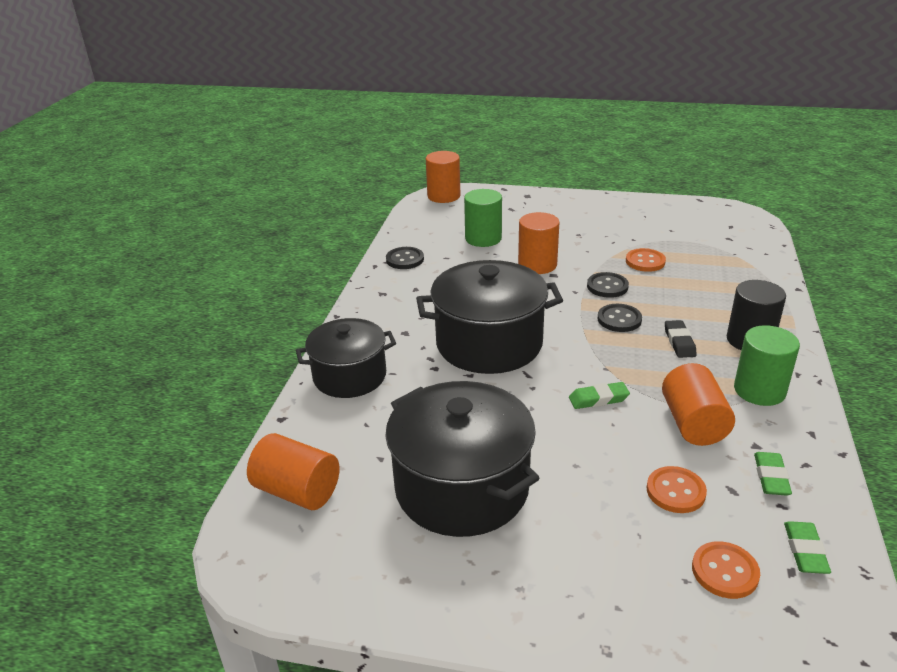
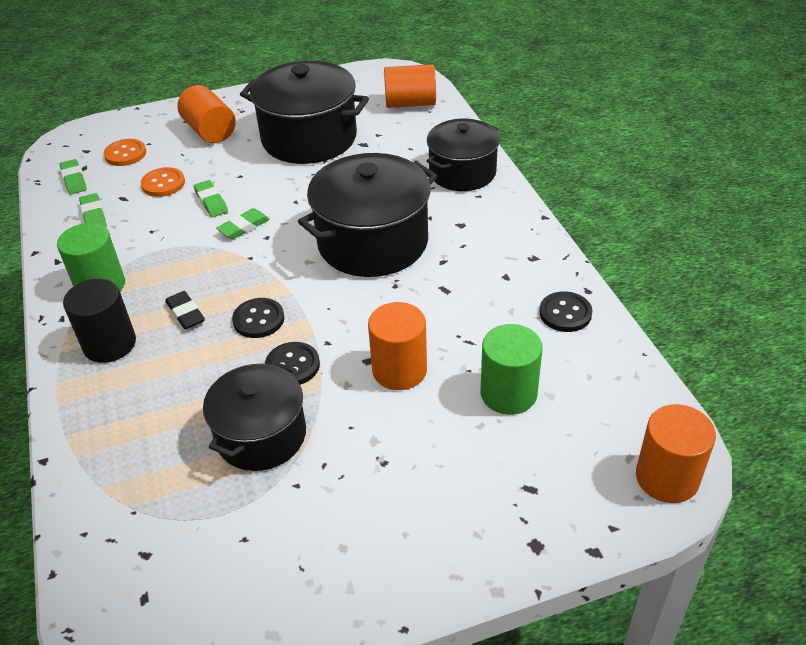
camera: 150 degrees right, 10 degrees up
(622, 442) = (211, 202): none -> green eraser
(645, 261) = (261, 435): orange button -> black pot
(693, 423) = (158, 234): orange cylinder -> orange cylinder (210, 131)

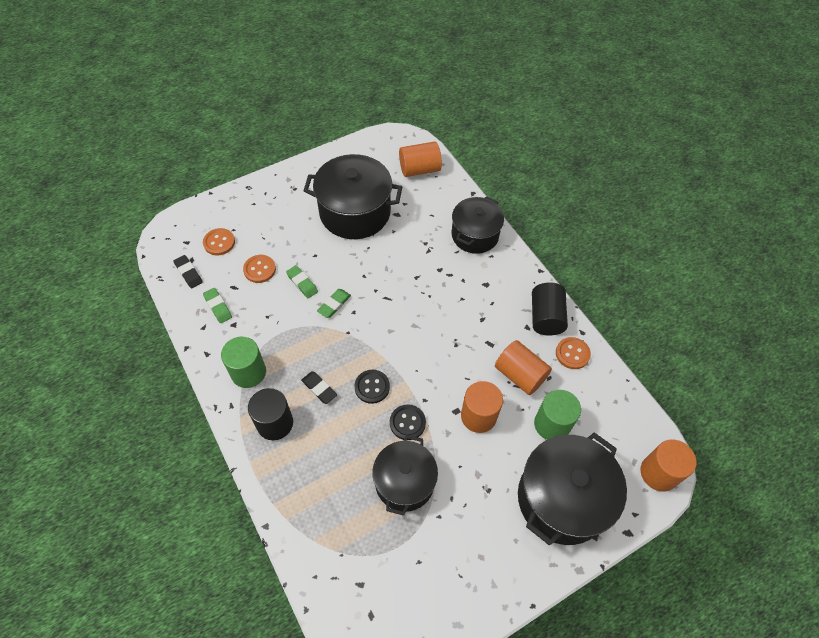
camera: 15 degrees left, 15 degrees up
(74, 180) = (188, 273): green eraser -> black eraser
(210, 131) = (277, 212): orange cylinder -> orange cylinder (520, 375)
(373, 242) = (430, 308): black pot -> black pot (562, 498)
(537, 268) = (545, 317): none -> black cylinder
(565, 313) = (572, 354): black button -> orange button

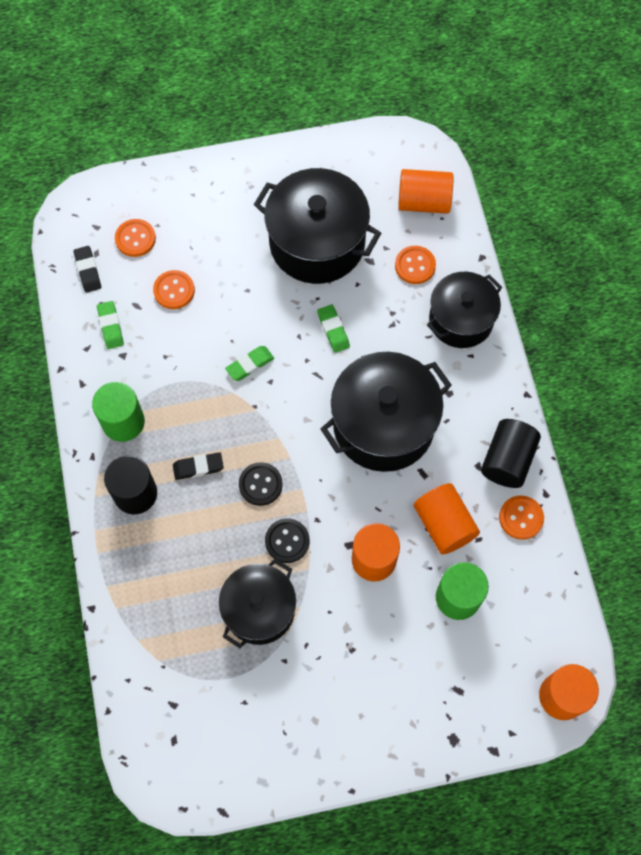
camera: 20 degrees right, 10 degrees up
(302, 283) = (220, 324): green eraser -> green eraser (333, 330)
(319, 389) = (198, 467): black eraser -> black eraser turned 75 degrees counterclockwise
(429, 209) = (415, 266): none -> orange button
(562, 498) = (433, 687): black pot -> black pot (383, 425)

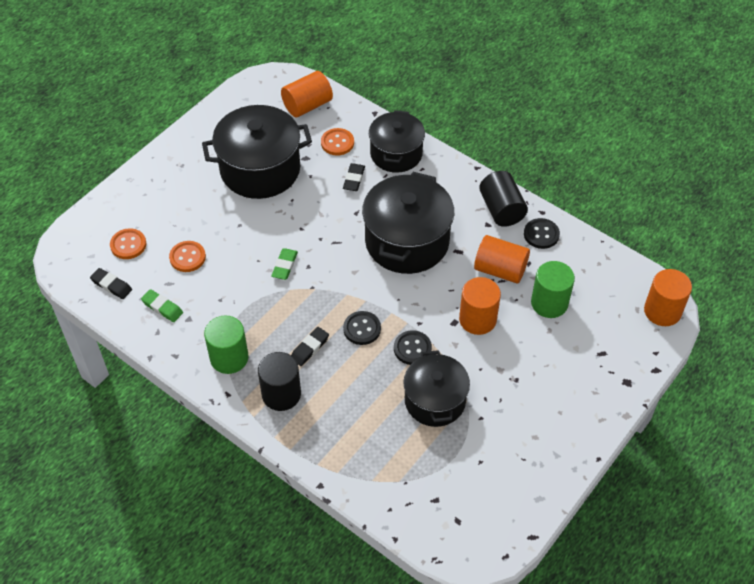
camera: 40 degrees left, 15 degrees down
(333, 330) = (320, 210): green eraser -> none
(394, 318) = (354, 179): none -> black eraser
(521, 518) = (541, 234): orange button -> black button

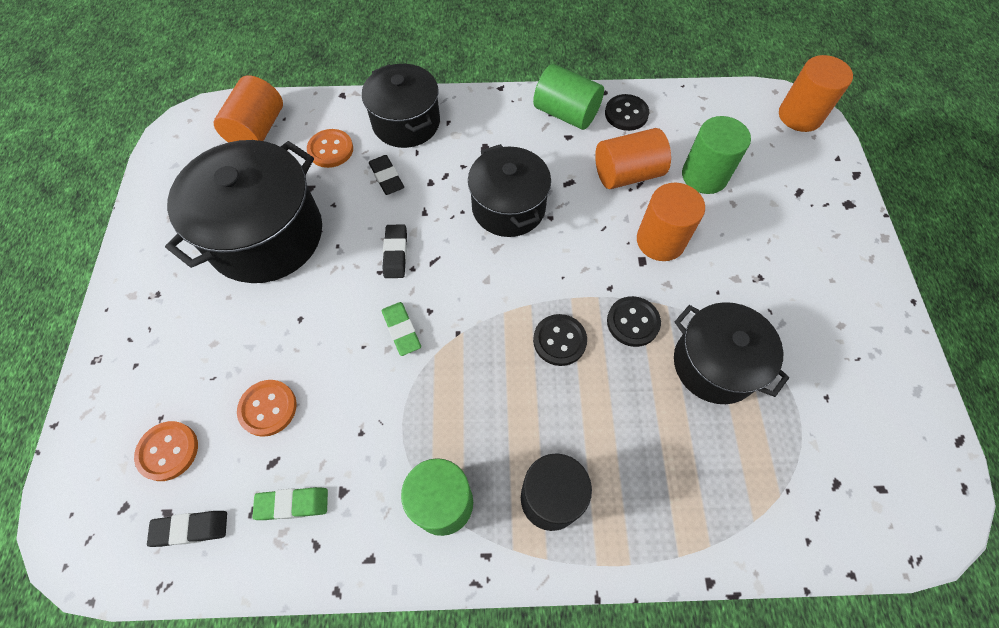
camera: 40 degrees left, 10 degrees up
(309, 348) = (526, 410): black eraser -> black eraser (395, 253)
(407, 241) = (508, 207): black pot -> black pot, size x0.66
(501, 209) = (566, 113): black cylinder -> green cylinder

